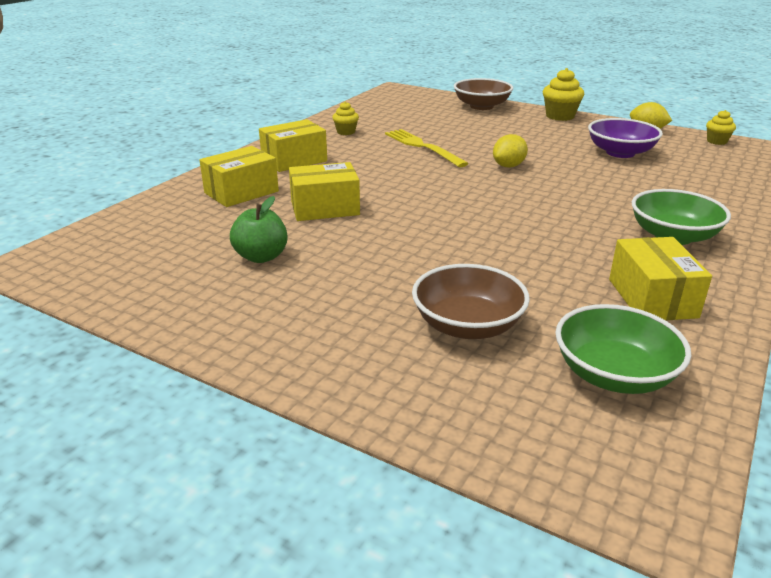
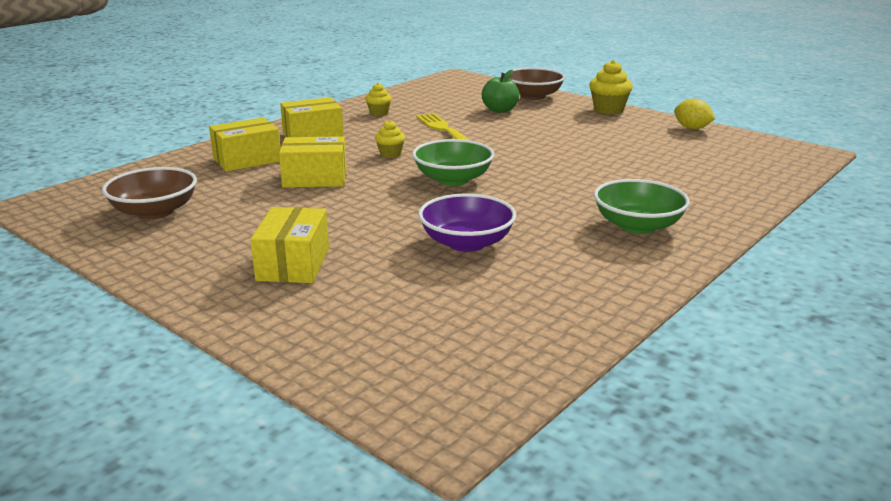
camera: 10 degrees right, 5 degrees down
(261, 257) = (232, 214): green apple -> green apple (500, 110)
(467, 325) = (380, 282): brown bowl -> brown bowl (155, 212)
(508, 166) = (519, 153): yellow lemon -> none
(614, 374) = (486, 332): green bowl -> green bowl (453, 179)
(620, 153) = (645, 147): purple bowl -> purple bowl (466, 243)
(652, 298) = (572, 276): yellow box -> yellow box (293, 264)
(716, 141) = (760, 143): yellow cupcake -> yellow cupcake (390, 154)

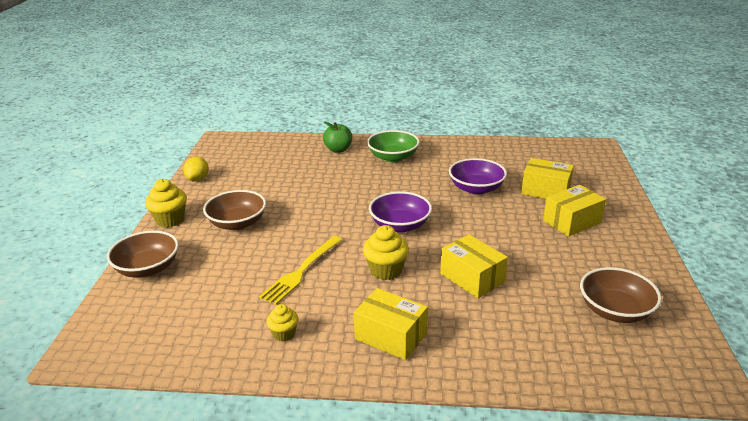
camera: 125 degrees left, 5 degrees up
(247, 160) = (487, 335): yellow box -> yellow box (545, 191)
(390, 154) = (386, 270): yellow cupcake -> yellow cupcake, size x1.63
(453, 179) = (400, 225): green bowl -> purple bowl
(500, 110) = (213, 268): green apple -> green apple (338, 150)
(565, 127) = (237, 223): none -> brown bowl

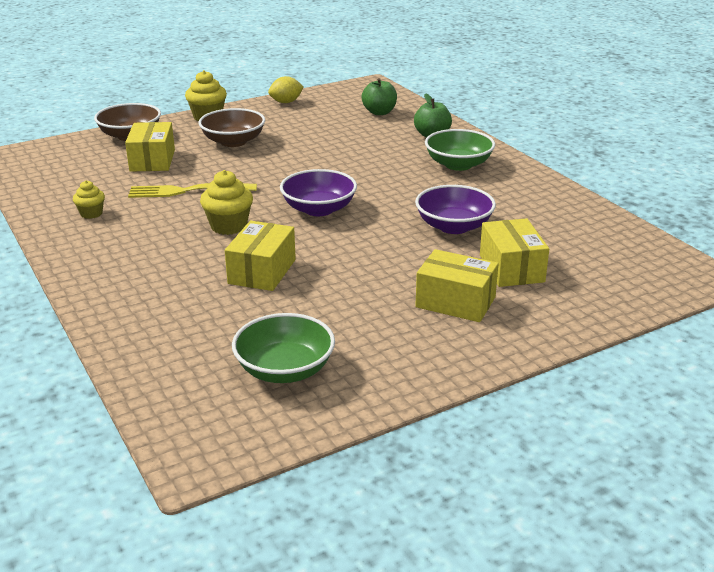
camera: 55 degrees right, 0 degrees up
(274, 153) = (379, 112): none -> green apple
(391, 336) = (127, 258): yellow box -> yellow box (152, 160)
(615, 311) = (285, 370): brown bowl -> green bowl

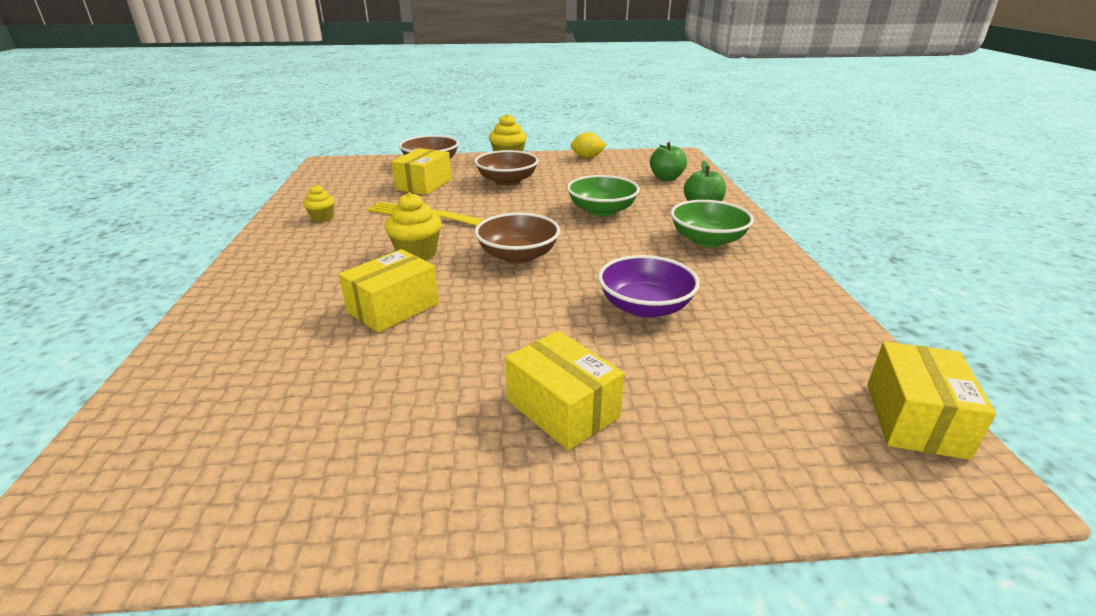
camera: 25 degrees right, 0 degrees up
(285, 370) = (275, 440): green bowl -> green bowl (601, 210)
(319, 209) = (518, 256): purple bowl -> brown bowl
(511, 268) = (674, 381): yellow box -> yellow box (915, 419)

